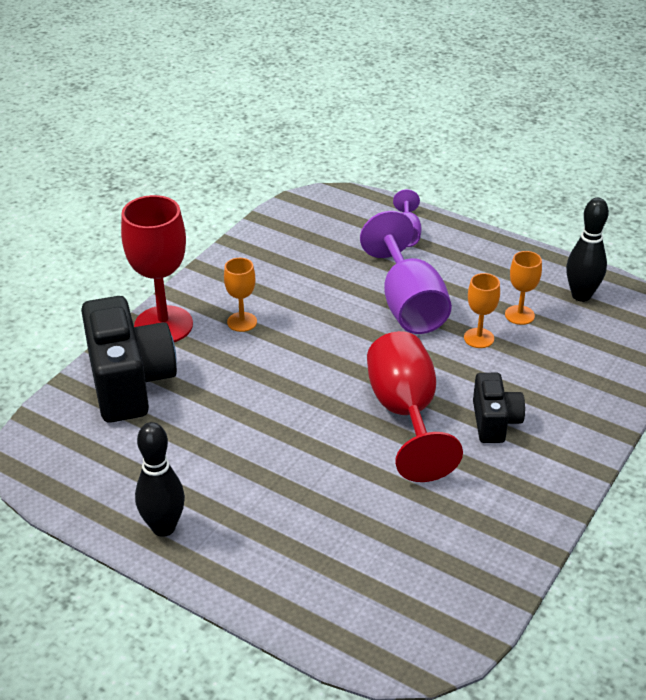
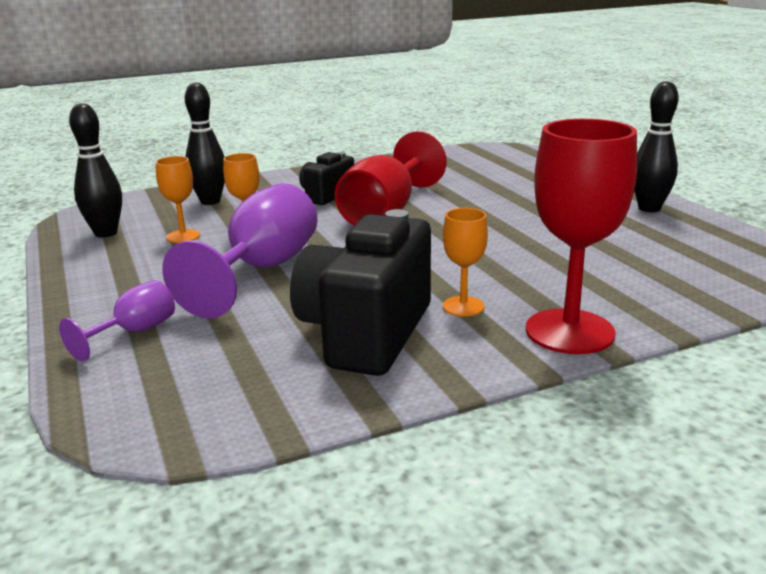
camera: 145 degrees left, 15 degrees down
(129, 383) = (644, 292): black camera -> black camera (366, 333)
(580, 368) = (210, 201): none -> black bowling pin

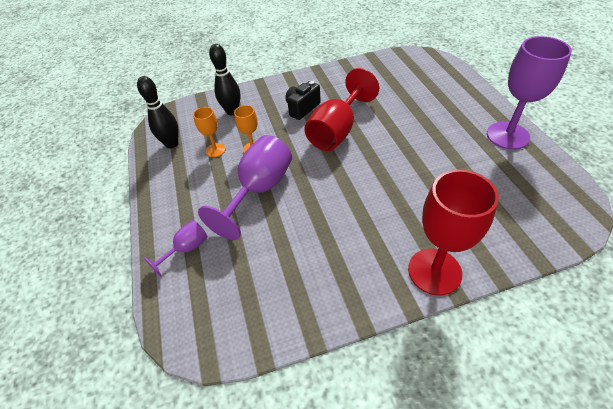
camera: 10 degrees right, 25 degrees up
(366, 333) = (314, 262): black camera -> none
(463, 306) = (374, 239): orange goblet -> none
(649, 208) = (507, 135): black bowling pin -> purple goblet

